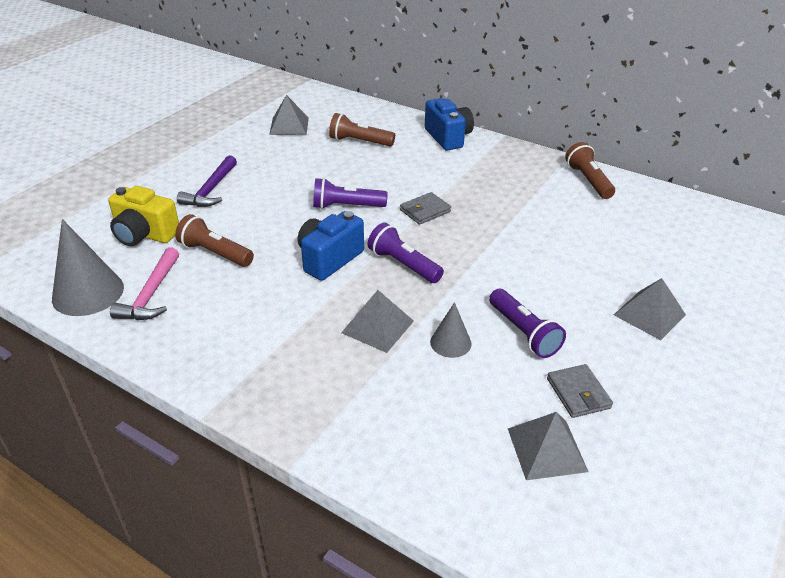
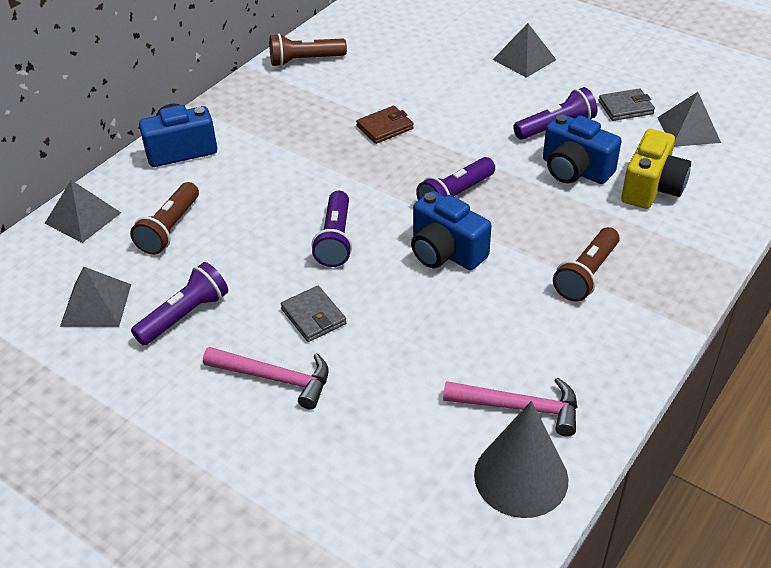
camera: 85 degrees left, 5 degrees up
(144, 234) = (386, 439): yellow camera -> yellow camera (651, 188)
(211, 190) = (275, 378): purple hammer -> pink hammer
(215, 253) = (433, 355): brown flashlight -> brown flashlight (586, 275)
(275, 154) = (184, 315): none -> purple flashlight
(377, 326) = (558, 215): grey pyramid -> grey pyramid (83, 218)
(425, 211) = (352, 176): grey wallet -> grey wallet (313, 316)
(450, 342) = (575, 170): grey cone -> blue camera
(497, 225) = (385, 127): none -> brown wallet

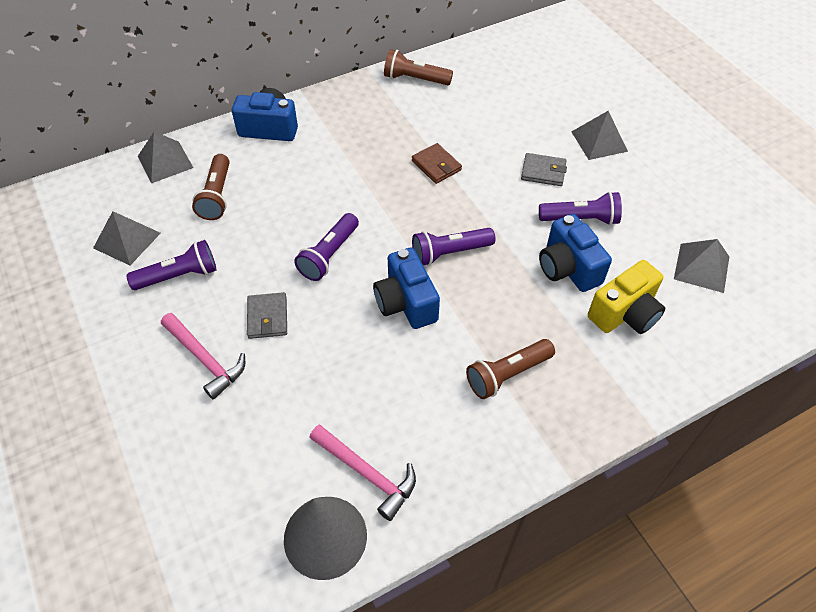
camera: 25 degrees right, 10 degrees up
(170, 229) = (217, 196): brown flashlight -> brown flashlight turned 45 degrees counterclockwise
(385, 127) = (436, 165): brown wallet -> brown wallet turned 60 degrees clockwise
(625, 107) = (658, 223): grey wallet -> grey wallet (543, 172)

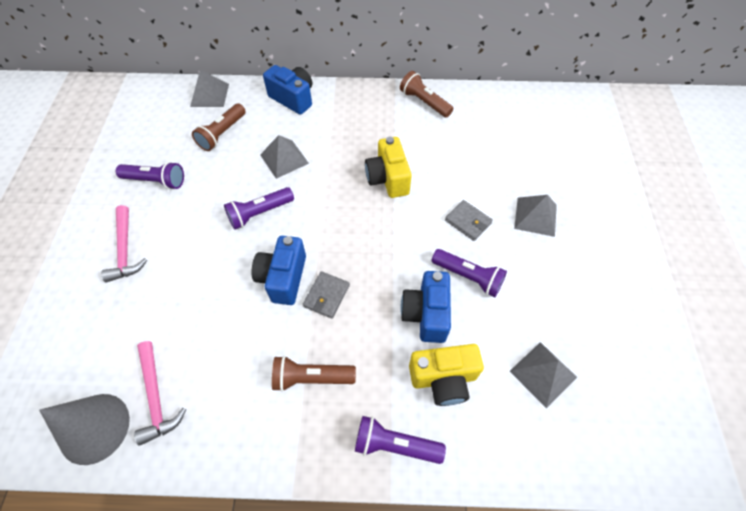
camera: 30 degrees right, 5 degrees up
(127, 240) = (146, 140): grey pyramid -> grey pyramid (284, 159)
(267, 317) = (185, 240): grey wallet -> grey wallet (326, 296)
(436, 165) = (388, 178): brown wallet -> yellow camera
(450, 253) = (344, 254): purple flashlight -> purple flashlight (395, 445)

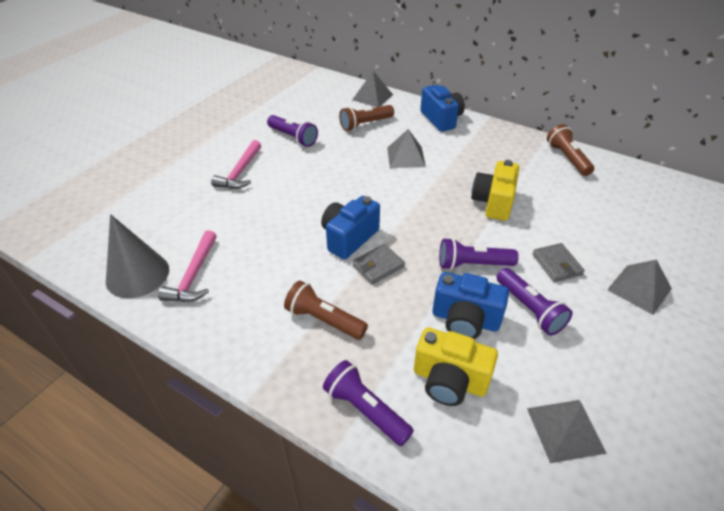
camera: 30 degrees right, 15 degrees down
(259, 213) = (359, 186): purple flashlight -> purple flashlight (472, 264)
(426, 314) = (465, 320): blue camera -> blue camera turned 105 degrees counterclockwise

